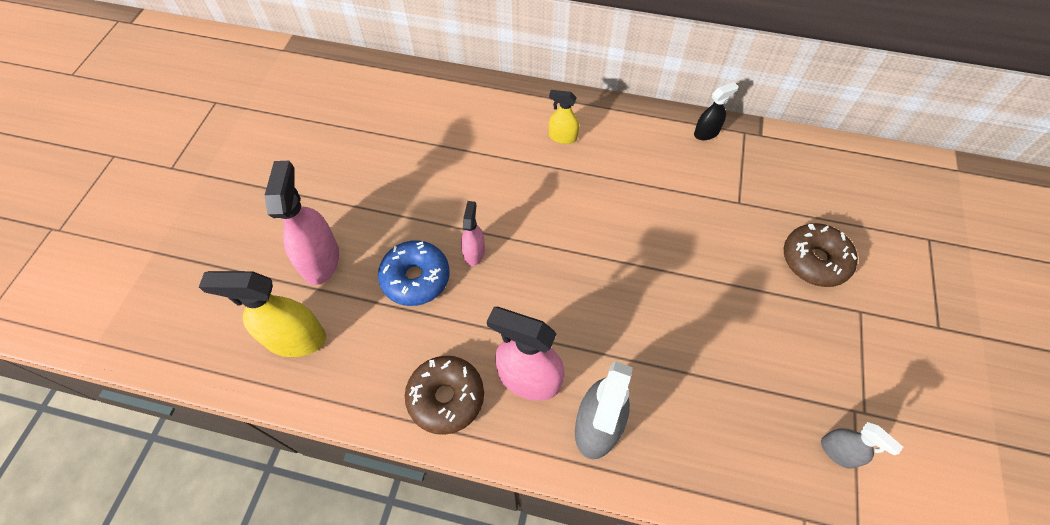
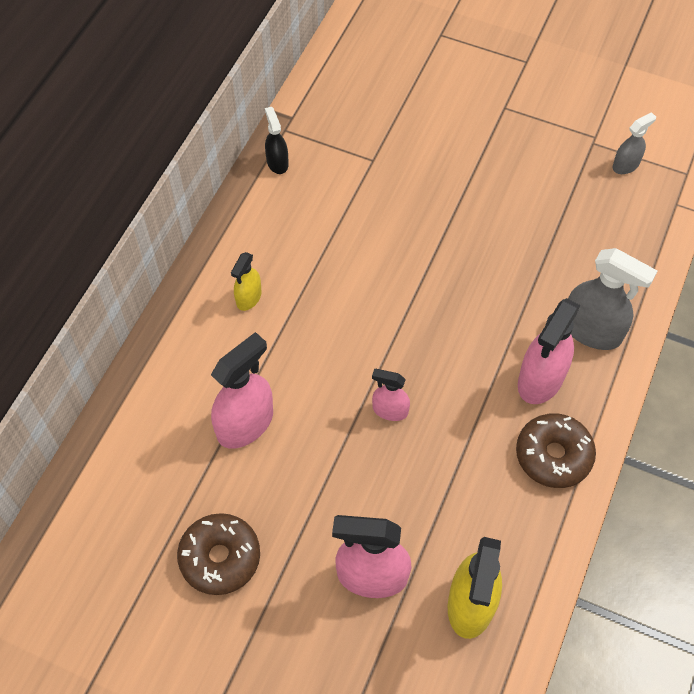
camera: 80 degrees left, 0 degrees up
(416, 278) = (413, 473): blue donut -> none
(446, 155) = (245, 424): none -> pink spray bottle
(814, 260) = (449, 122): brown donut -> brown donut (220, 558)

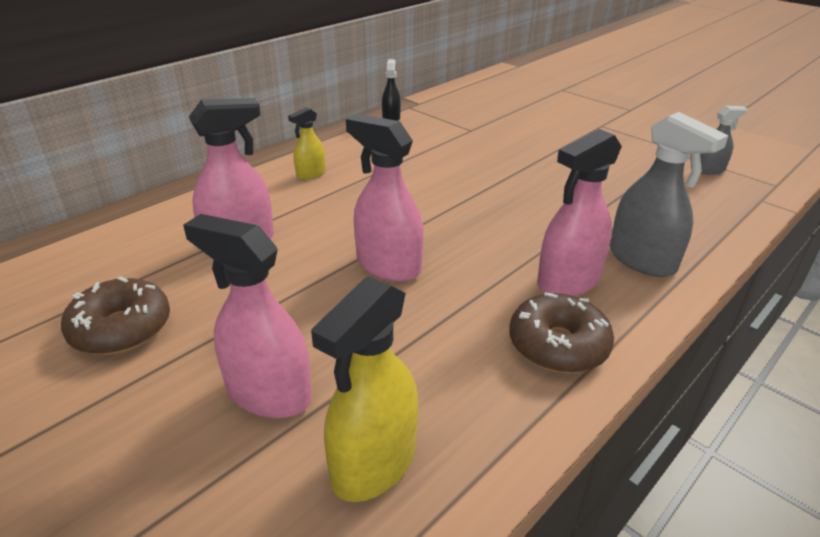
camera: 20 degrees right, 25 degrees down
(390, 410) = (388, 266): pink spray bottle -> pink spray bottle, size x1.80

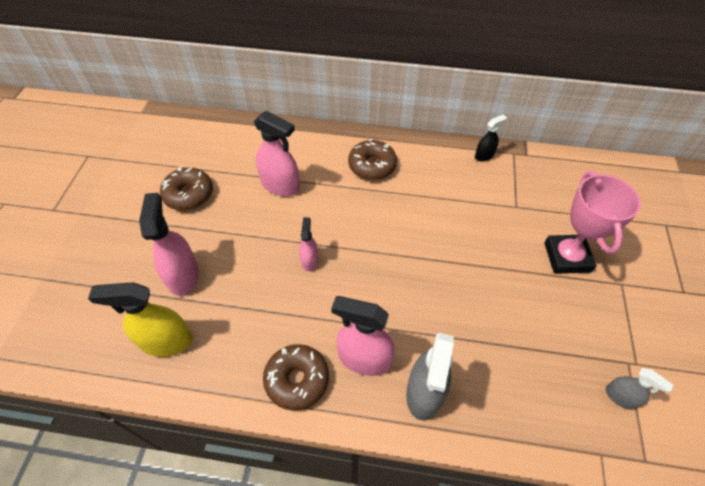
camera: 55 degrees right, 20 degrees up
(310, 174) = (372, 166): yellow spray bottle -> brown donut
(388, 266) = (309, 260): pink spray bottle -> pink spray bottle, size x0.56
(551, 133) = (567, 257): none -> pink trophy

